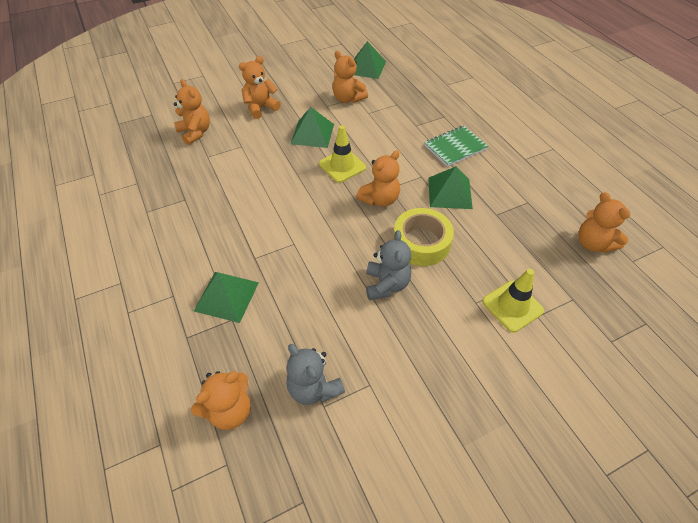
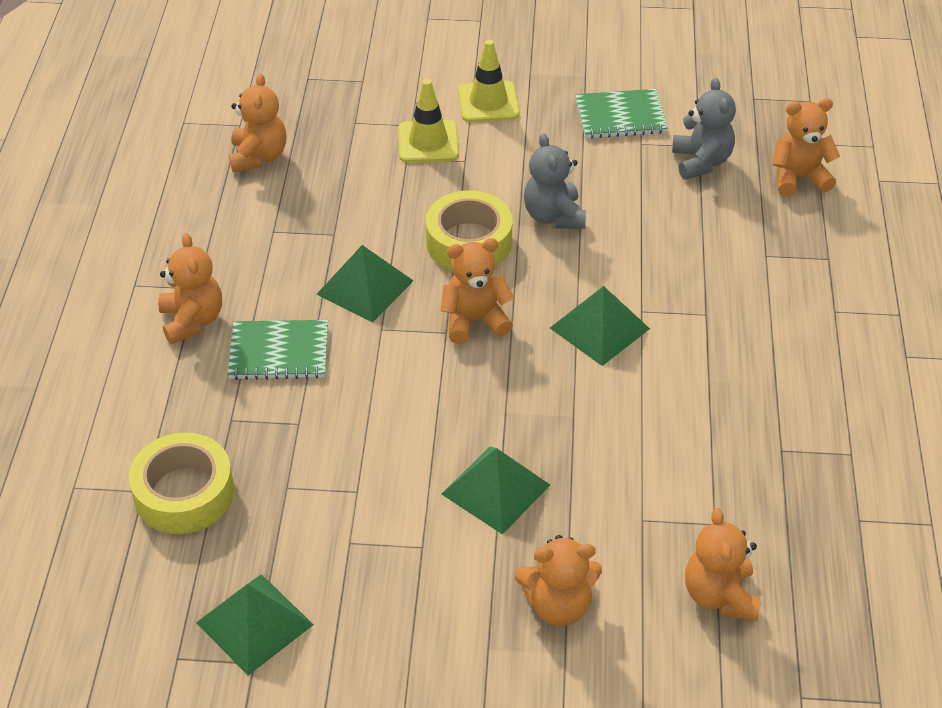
camera: 150 degrees left, 5 degrees down
(226, 296) = (763, 282): green pyramid -> green pyramid (599, 328)
(342, 166) = (489, 399): yellow traffic cone -> yellow traffic cone (488, 102)
(348, 98) = (367, 546): orange teddy bear -> orange teddy bear (192, 320)
(386, 285) = (553, 216): grey teddy bear -> grey teddy bear turned 45 degrees counterclockwise
(403, 407) = (620, 116): none -> green notebook
(432, 89) = (184, 493): none -> yellow tape

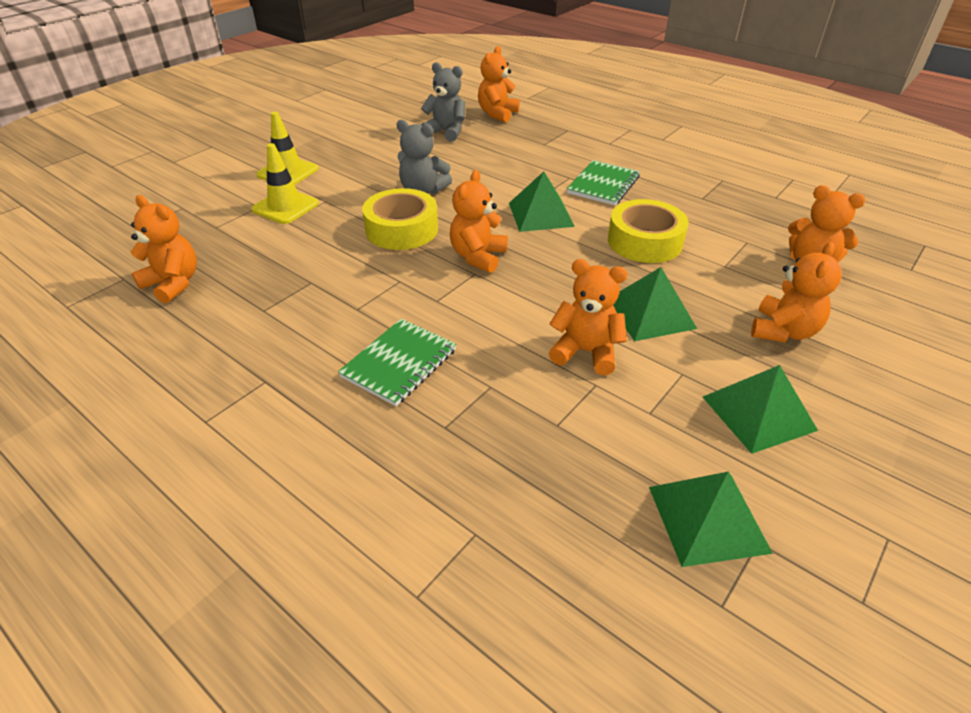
camera: 55 degrees left, 5 degrees down
(184, 493) = (505, 501): yellow tape -> yellow tape (644, 241)
(192, 320) = (299, 400): orange teddy bear -> orange teddy bear (586, 352)
(365, 287) = (385, 290): green pyramid -> green pyramid (758, 413)
(620, 116) = (373, 139): green notebook -> green notebook (603, 185)

